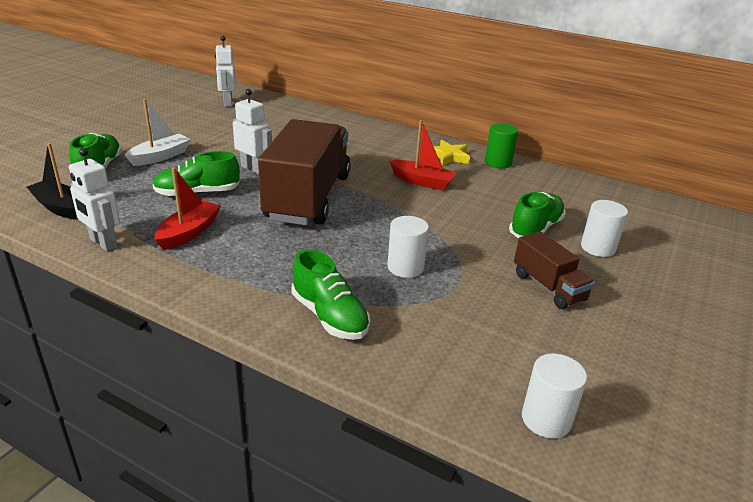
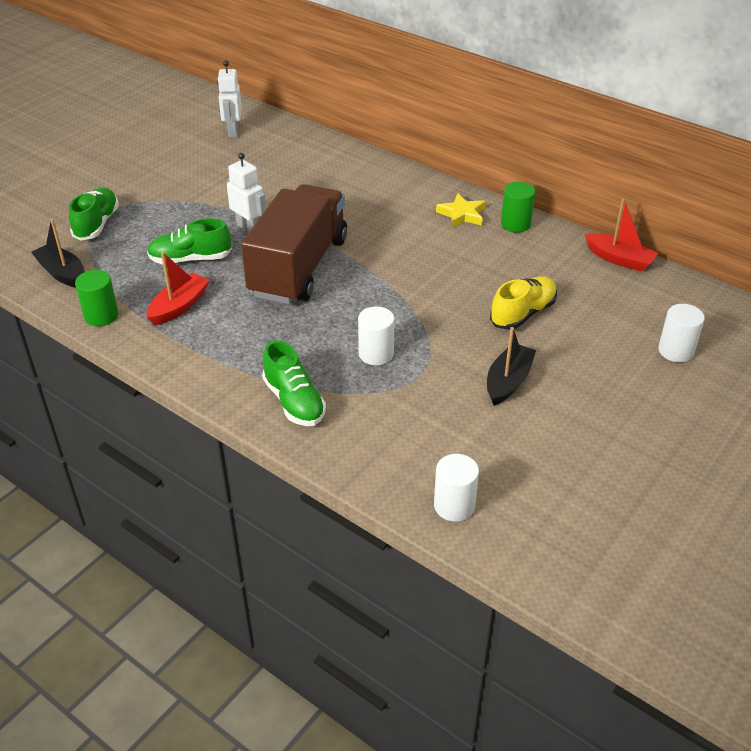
camera: 10 degrees right, 10 degrees up
(103, 243) = (101, 316): white robot -> green cylinder
(160, 157) = (157, 210): white boat -> none
(422, 182) = (422, 249): red boat -> red boat (619, 259)
(535, 228) = (522, 313): green shoe -> yellow shoe
(548, 287) = (508, 381): brown truck -> black boat
(598, 248) = (579, 339): white cylinder -> white cylinder (675, 351)

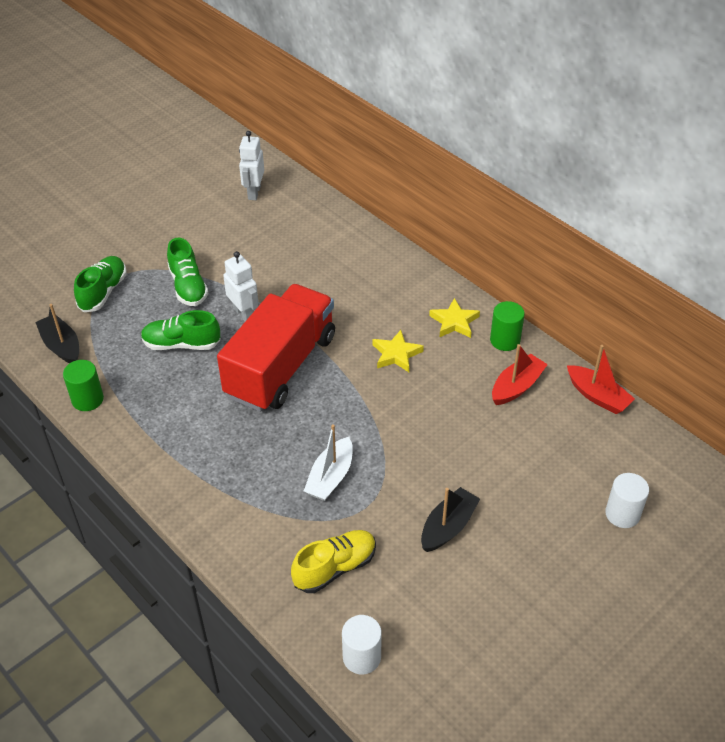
camera: 10 degrees right, 5 degrees up
(179, 306) = (160, 398): red boat -> red boat (517, 386)
(294, 401) = (242, 520): green shoe -> green shoe (188, 286)
(299, 267) = (281, 366): brown truck -> red truck
(376, 354) = (330, 477): white cylinder -> white boat
(412, 245) = (396, 354): none -> yellow star
(522, 313) = (483, 449): yellow shoe -> yellow shoe (335, 568)

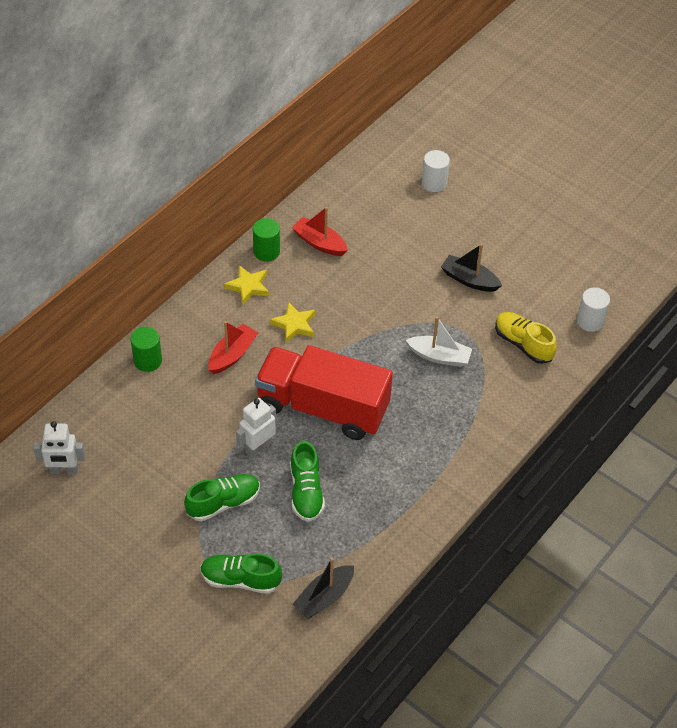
camera: 100 degrees left, 5 degrees up
(87, 399) = (390, 554): green cylinder -> green cylinder (148, 361)
(597, 396) = (321, 194): red boat -> red boat (232, 355)

